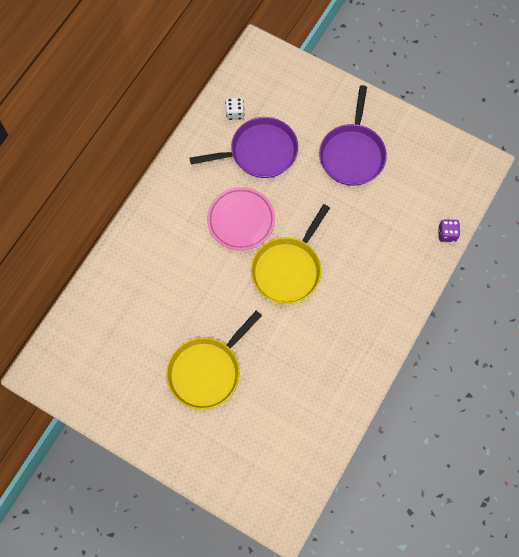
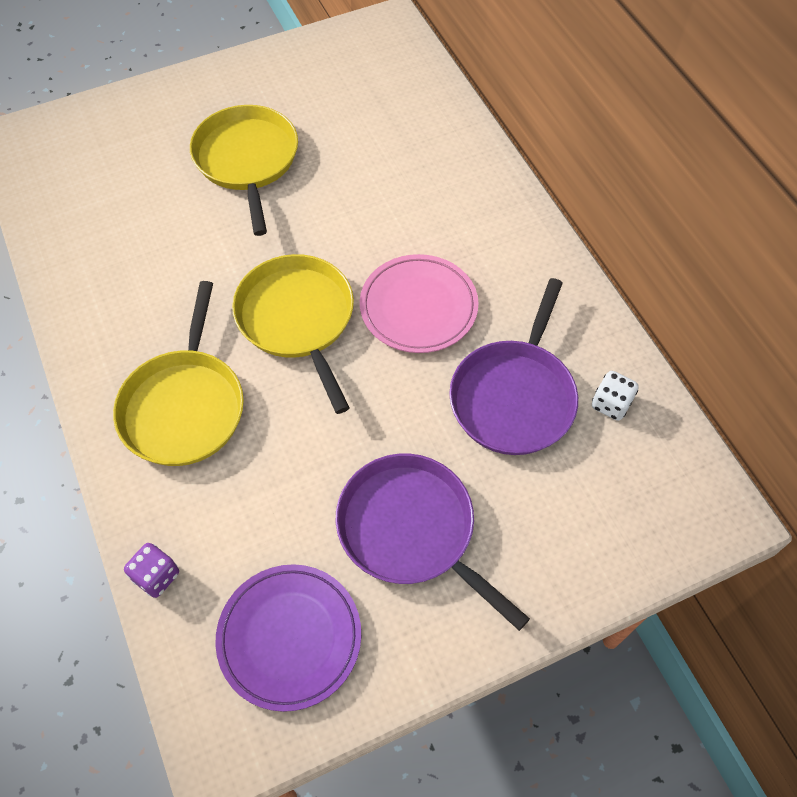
camera: 125 degrees right, 10 degrees down
(370, 284) = (184, 406): none -> yellow pan
(428, 169) = (289, 637): none -> purple plate

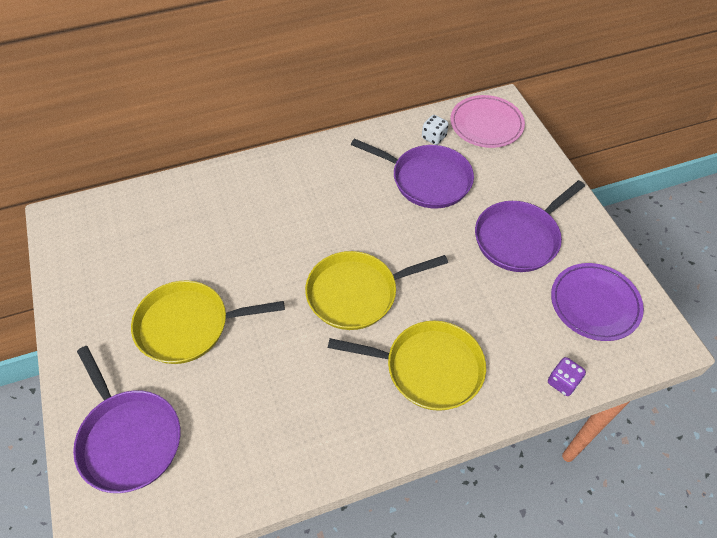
camera: 85 degrees left, 5 degrees down
(114, 138) = (129, 438): none -> purple pan
(418, 307) = (354, 221): pink plate -> pink plate (486, 124)

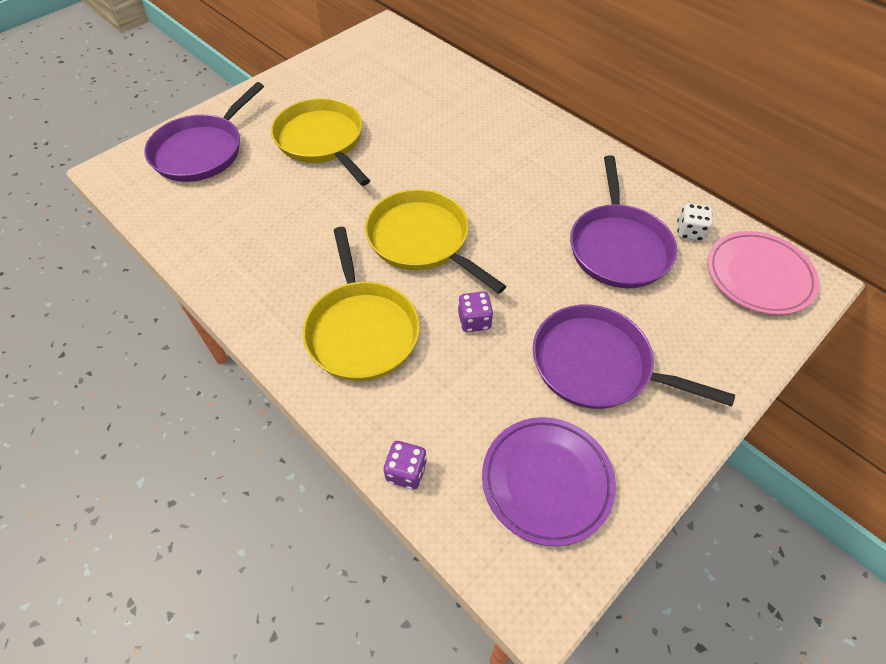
camera: 65 degrees right, 0 degrees up
(453, 291) = (474, 321): none -> purple dice

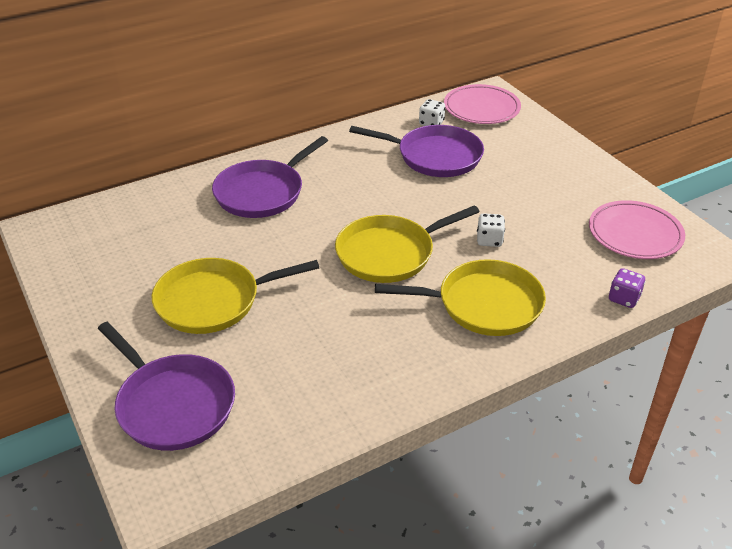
camera: 75 degrees left, 15 degrees down
(474, 321) = (489, 240): purple dice -> white dice
(546, 481) = (635, 234): purple plate -> pink plate
(597, 365) = (543, 192): purple pan -> purple pan (262, 192)

